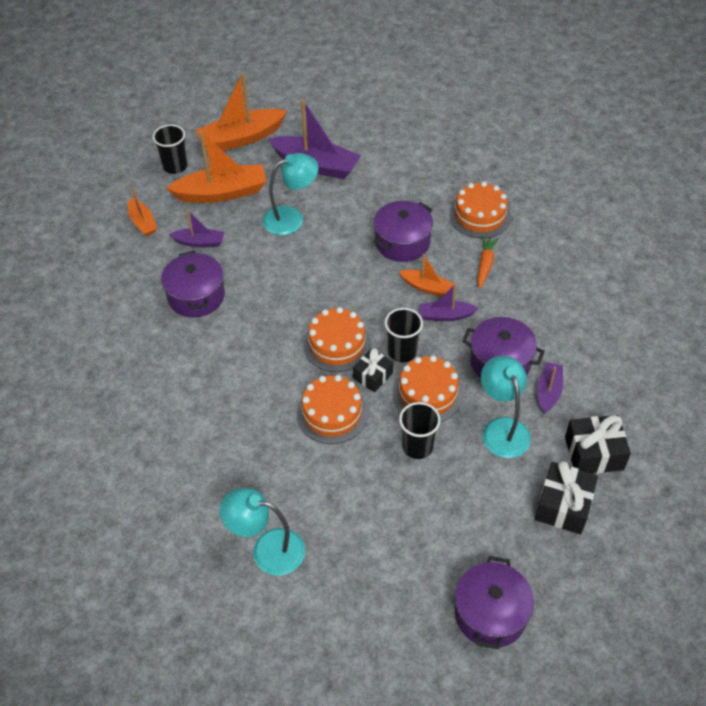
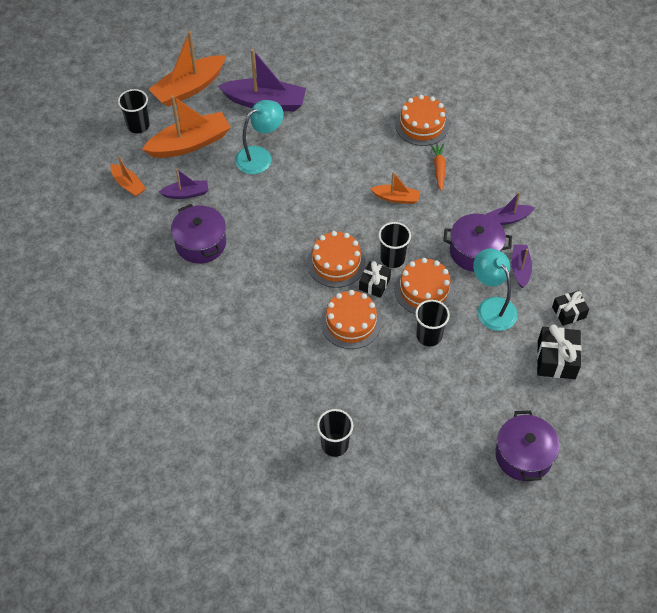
camera: 15 degrees left, 5 degrees up
(267, 549) = (334, 444): turquoise lamp -> black cup
(402, 242) = (363, 161): purple pot -> none
(445, 315) = (419, 220): purple boat -> purple boat (508, 219)
(594, 453) = (568, 312): black gift -> black gift, size x0.65

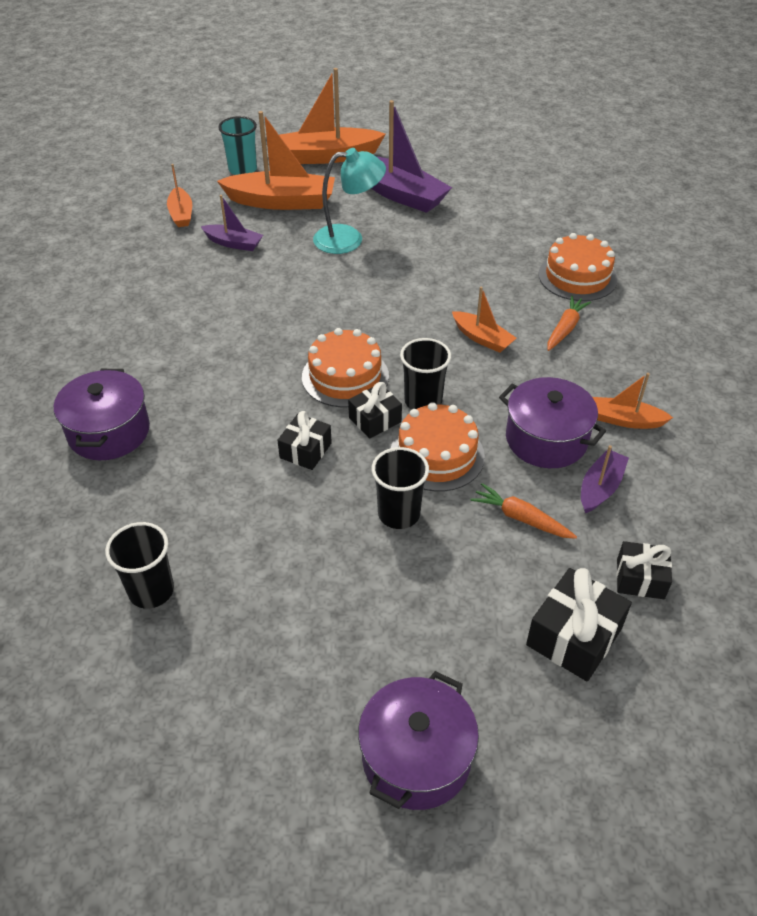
camera: 30 degrees right, 10 degrees down
(138, 125) = (242, 169): black cup -> turquoise cup
(201, 243) = (204, 294): purple pot -> purple pot (109, 432)
(351, 322) = (305, 450): orange cake -> black gift
(492, 307) = (521, 518): turquoise lamp -> orange carrot
(508, 219) = (625, 420): purple boat -> orange boat

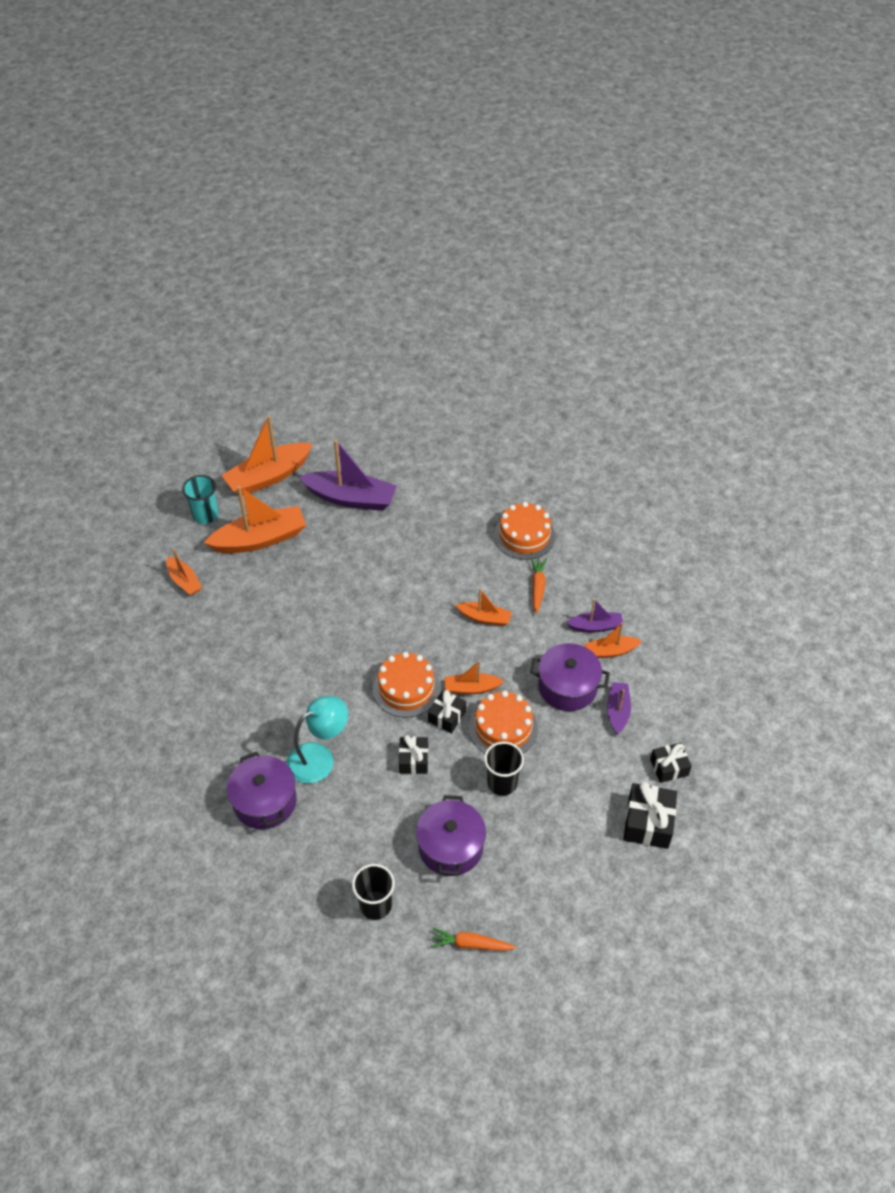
camera: 25 degrees left, 5 degrees up
(234, 243) = (247, 596): purple boat -> purple boat (595, 626)
(349, 239) = (336, 559): turquoise lamp -> turquoise lamp (319, 758)
(416, 757) = (596, 937): purple pot -> purple pot (450, 847)
(423, 401) = (471, 688): black cup -> orange boat
(521, 518) = (579, 754): orange carrot -> orange carrot (471, 944)

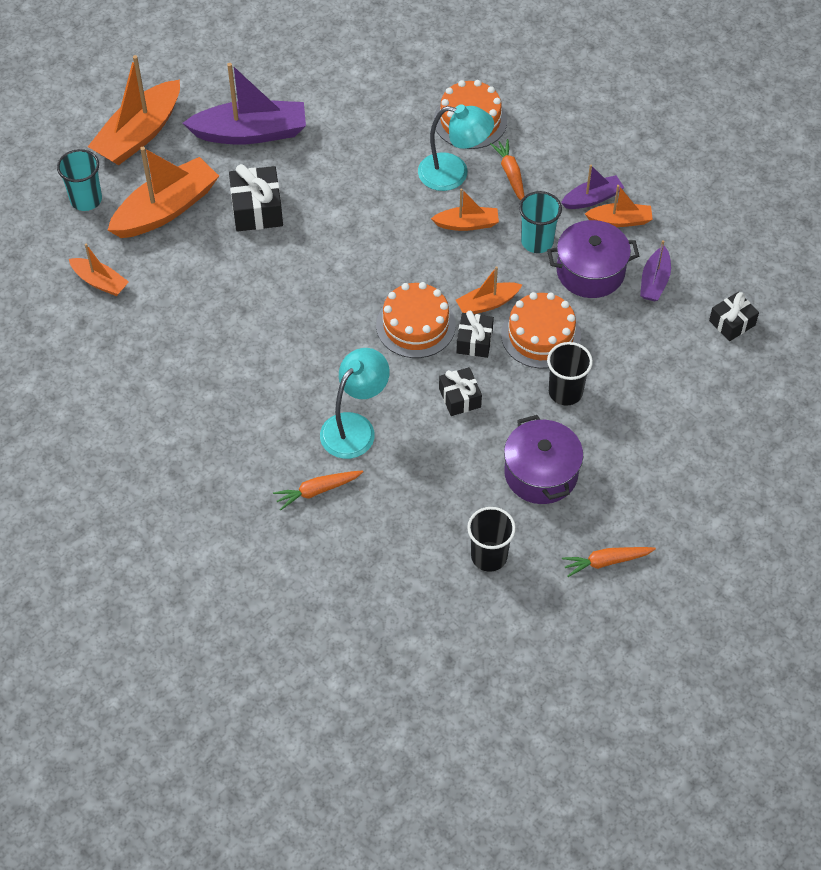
camera: 20 degrees left, 5 degrees up
(265, 801) = (317, 491): purple pot -> orange carrot
(492, 574) = (454, 174): none -> turquoise lamp
(534, 649) = (537, 241): none -> turquoise cup
(610, 651) = (620, 220): orange boat -> orange boat turned 150 degrees counterclockwise
(618, 711) = (654, 281): purple boat -> purple boat turned 150 degrees counterclockwise
(648, 823) = (734, 385): black gift -> black gift (257, 209)

